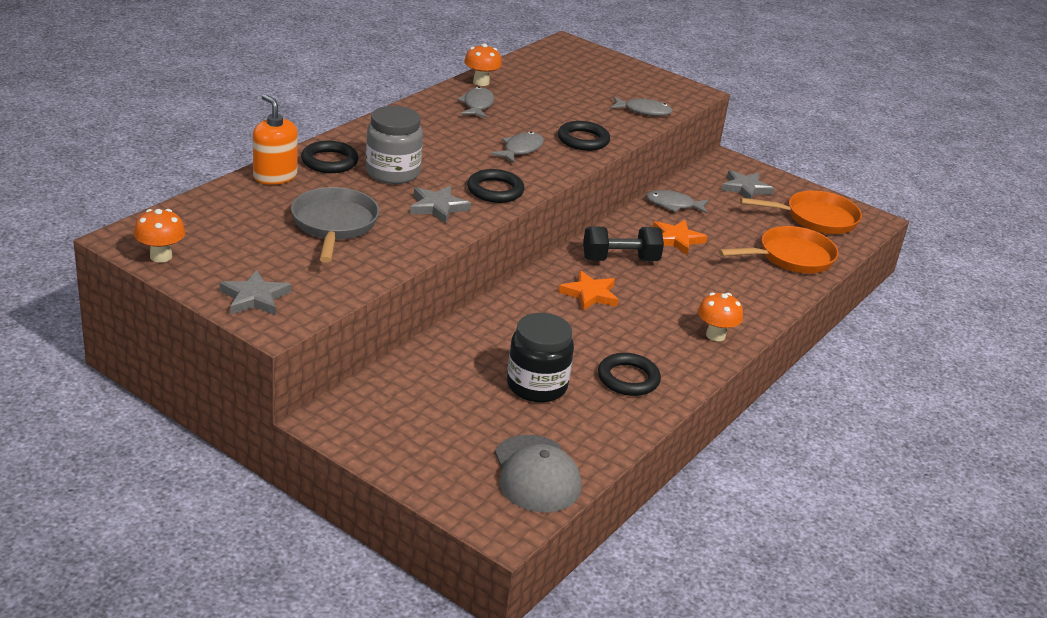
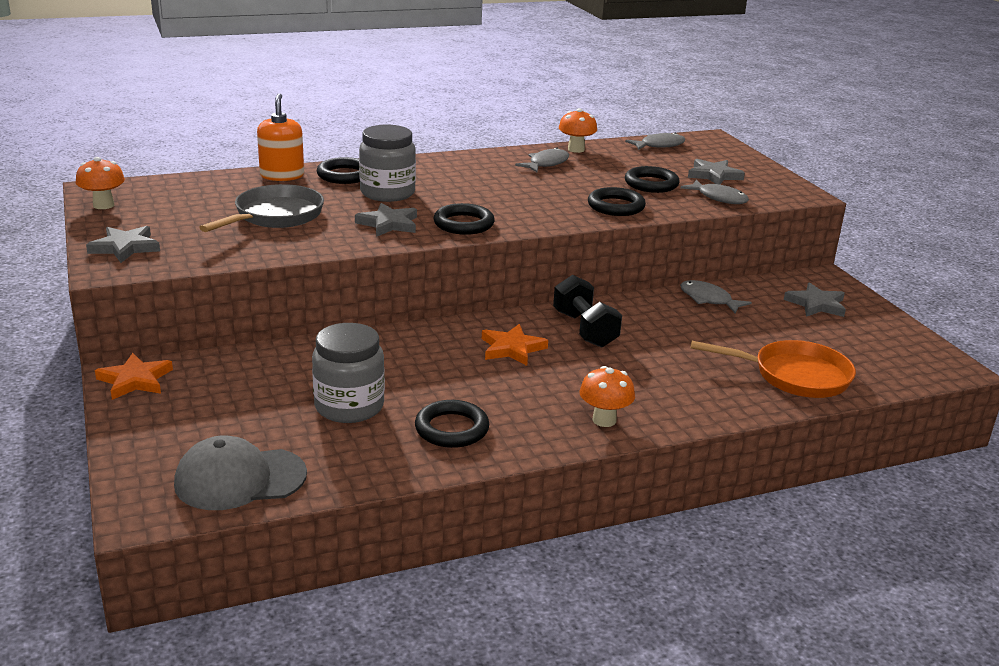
camera: 35 degrees right, 5 degrees down
(521, 149) = (538, 201): grey fish -> grey fish (659, 145)
(536, 474) = (240, 479): grey cap -> grey cap turned 60 degrees clockwise
(537, 386) = (349, 406): black jar -> grey jar
(581, 108) = (651, 184): none -> black ring
(615, 87) = (714, 175): none -> grey star
(620, 260) = (584, 329): black dumbbell -> black dumbbell turned 45 degrees clockwise
(676, 239) = (672, 328): orange star -> orange star (135, 380)
(816, 218) = (874, 349): orange pan -> none

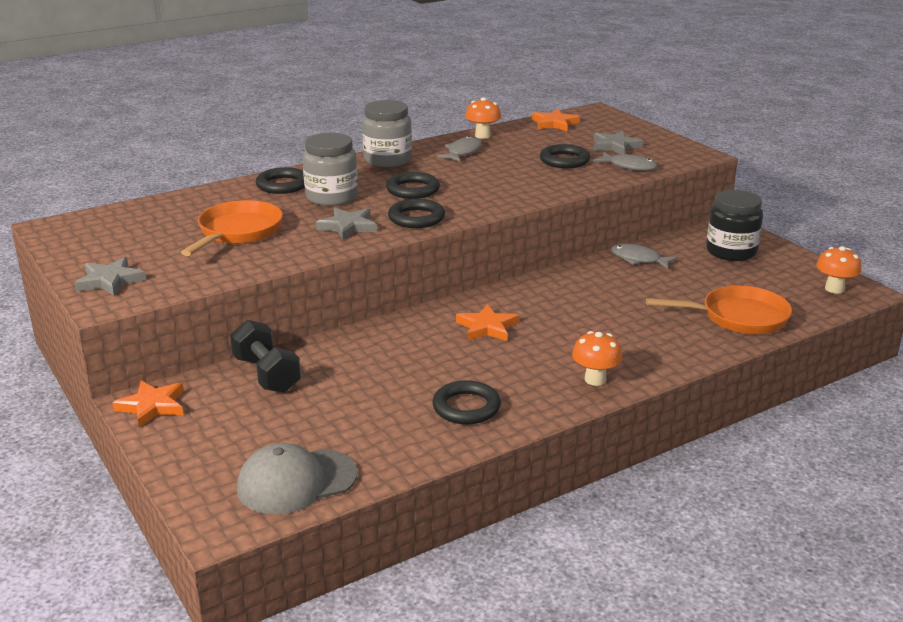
camera: 10 degrees left, 0 degrees up
(103, 205) = (65, 242): orange mushroom -> orange mushroom (834, 289)
(275, 216) = (238, 232): grey pan -> orange pan
(282, 175) = (223, 192): orange soap dispenser -> none
(349, 406) = (365, 401): grey jar -> grey jar (387, 160)
(584, 329) = (543, 301): black dumbbell -> black dumbbell (266, 375)
(616, 206) = (543, 185): black ring -> black ring (413, 190)
(659, 145) = (554, 123): grey fish -> orange star
(816, 304) = (731, 251): grey star -> black jar

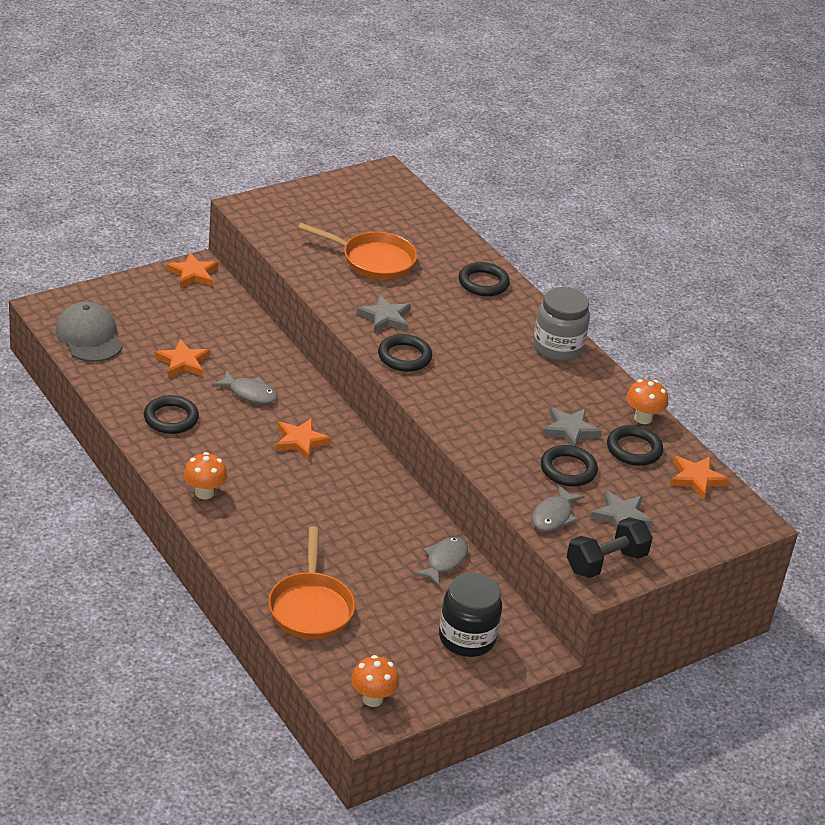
camera: 85 degrees right, 10 degrees up
(110, 280) = (284, 206): grey star -> grey star (570, 430)
(266, 375) = (231, 323): black dumbbell -> black dumbbell (606, 562)
(331, 197) = (454, 310): grey jar -> none
(351, 404) = (183, 362): none -> orange star
(413, 190) = (475, 359): black ring -> black ring (634, 449)
(462, 152) = (586, 399): grey fish -> grey fish (249, 393)

